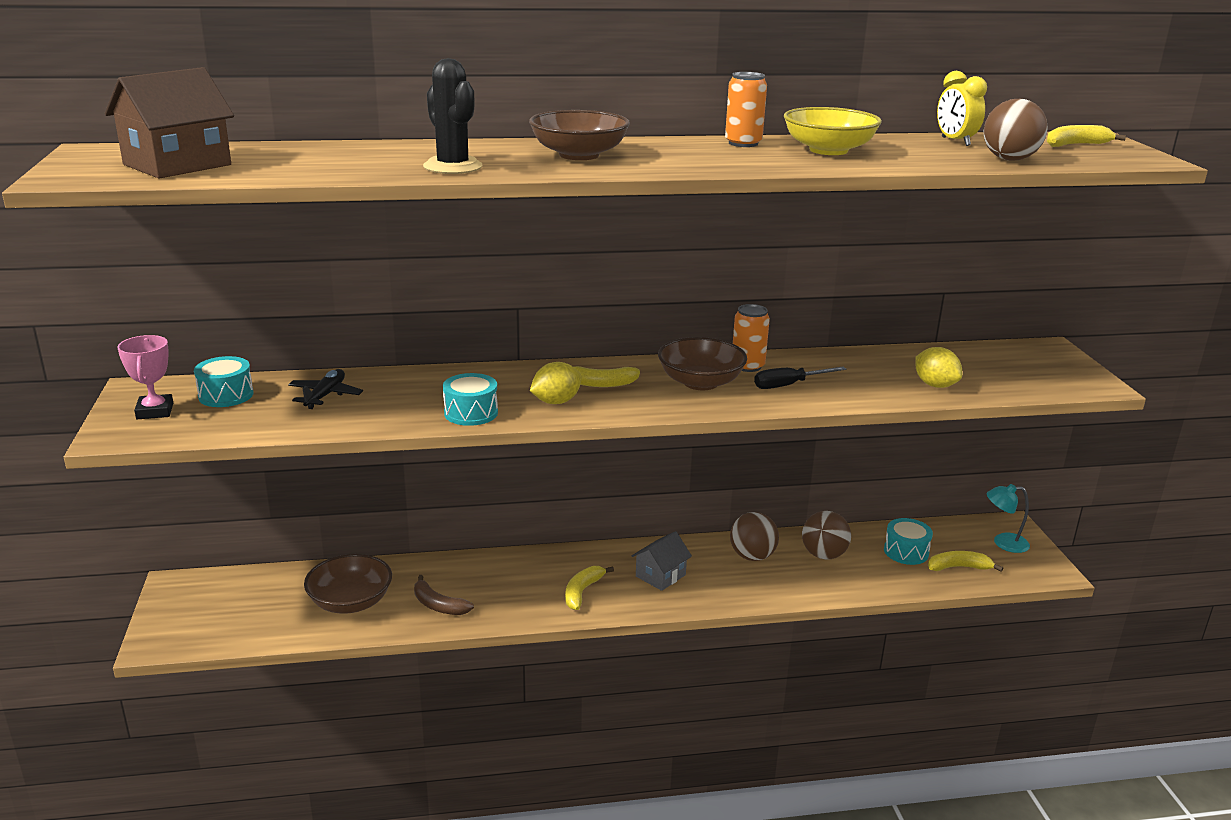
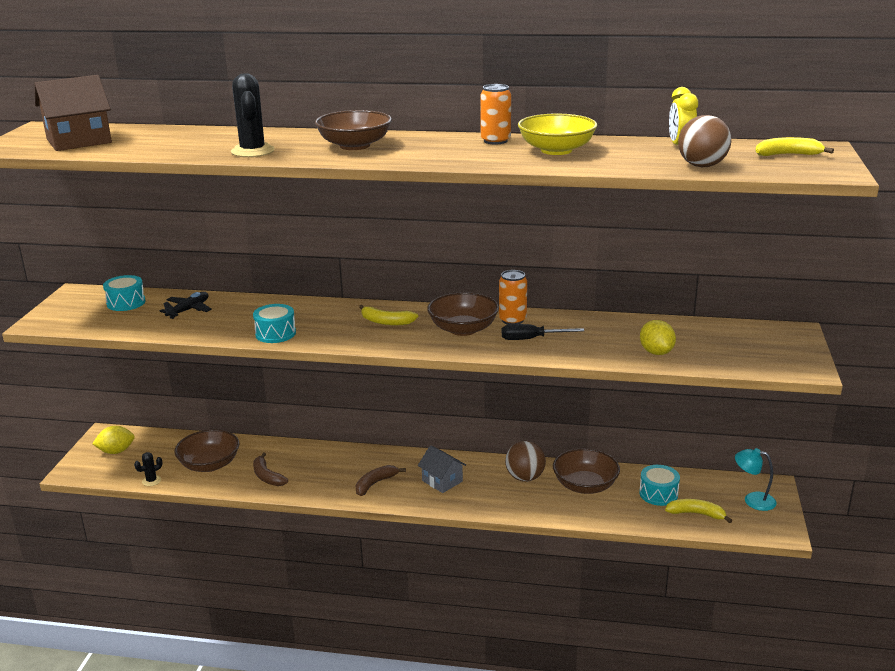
camera: 20 degrees right, 0 degrees up
(155, 411) = (75, 309): pink trophy -> none
(281, 636) = (151, 481): none -> black cactus
(556, 402) = (342, 332): yellow lemon -> yellow lemon (116, 451)
(582, 592) = (375, 484): yellow banana -> brown banana
(660, 575) = (442, 481): grey house -> grey house turned 75 degrees clockwise
(823, 555) = (585, 485): brown ball -> brown bowl

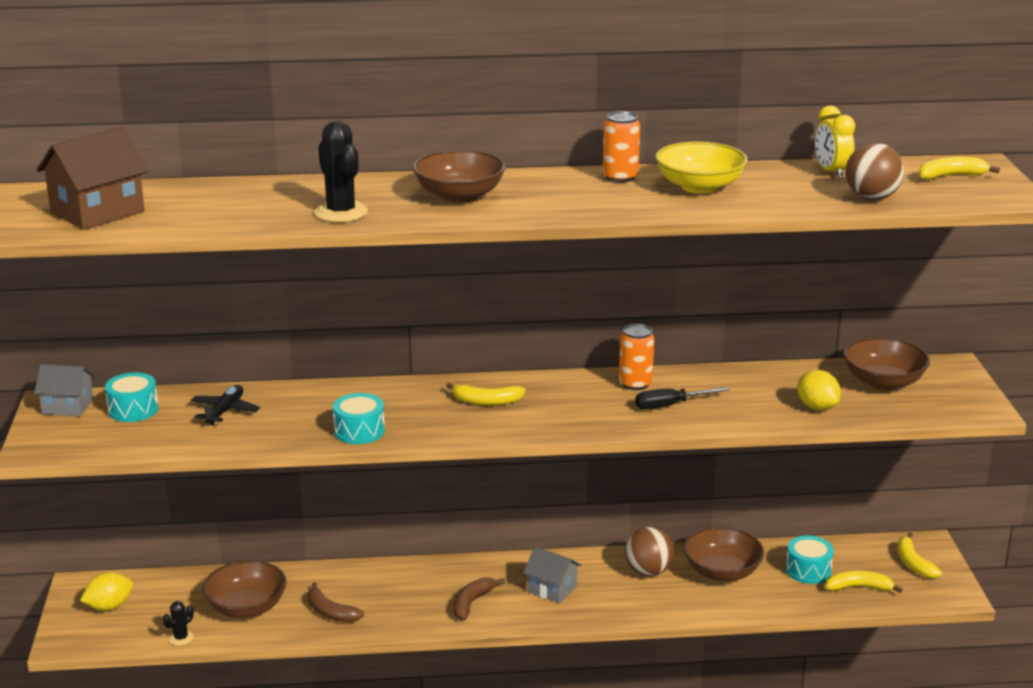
camera: 15 degrees left, 0 degrees up
(84, 296) = (68, 406): none -> grey house
(463, 329) = (584, 401): brown bowl -> brown bowl (883, 382)
(753, 500) = (913, 563): turquoise lamp -> yellow banana

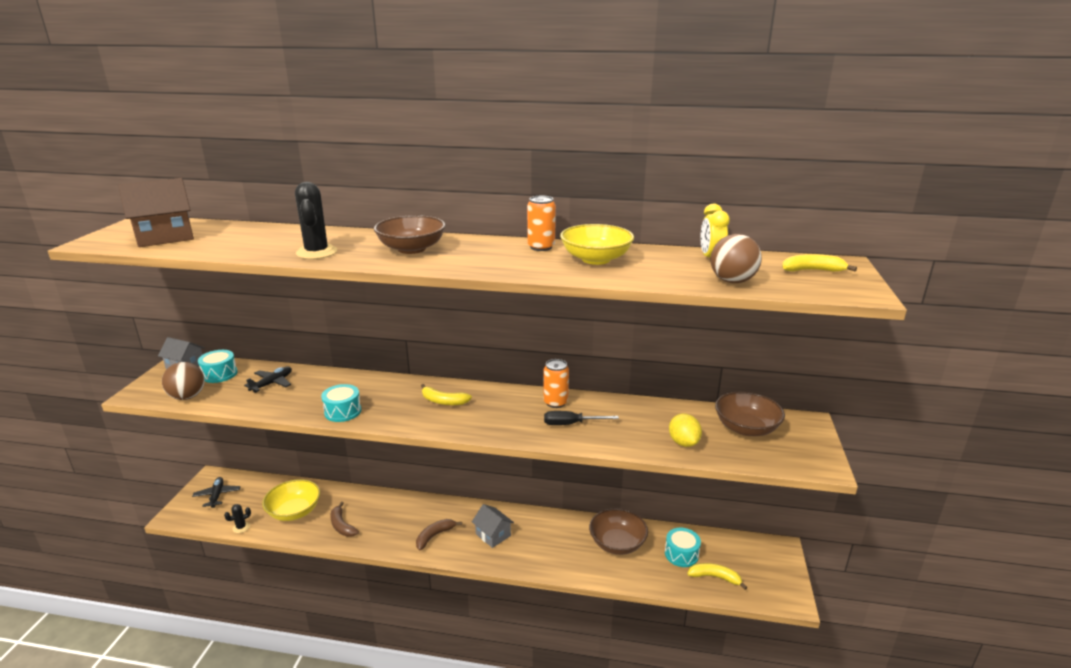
camera: 15 degrees right, 0 degrees up
(109, 606) = (217, 495): yellow lemon -> black plane
(246, 607) = (294, 511): brown bowl -> yellow bowl
(648, 571) = (565, 533): brown ball -> brown ball (188, 397)
(913, 563) = (764, 563): yellow banana -> none

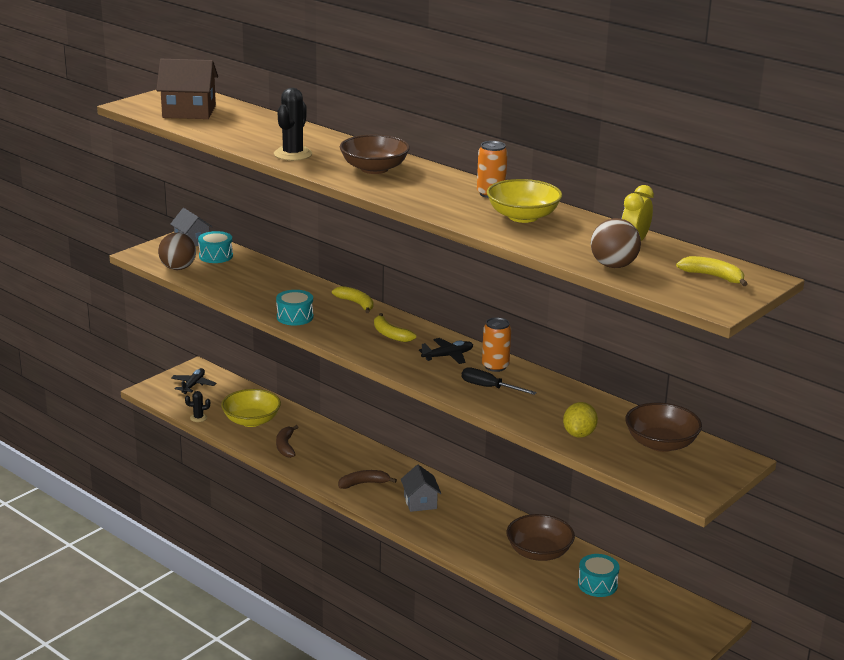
camera: 30 degrees right, 0 degrees up
(272, 383) = (254, 276): black plane -> black plane (448, 356)
(715, 577) = (612, 613): yellow banana -> yellow banana (356, 304)

